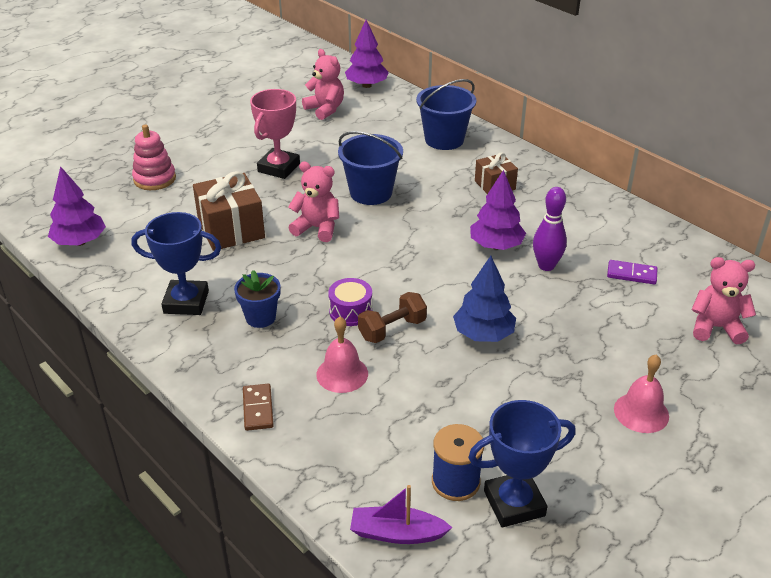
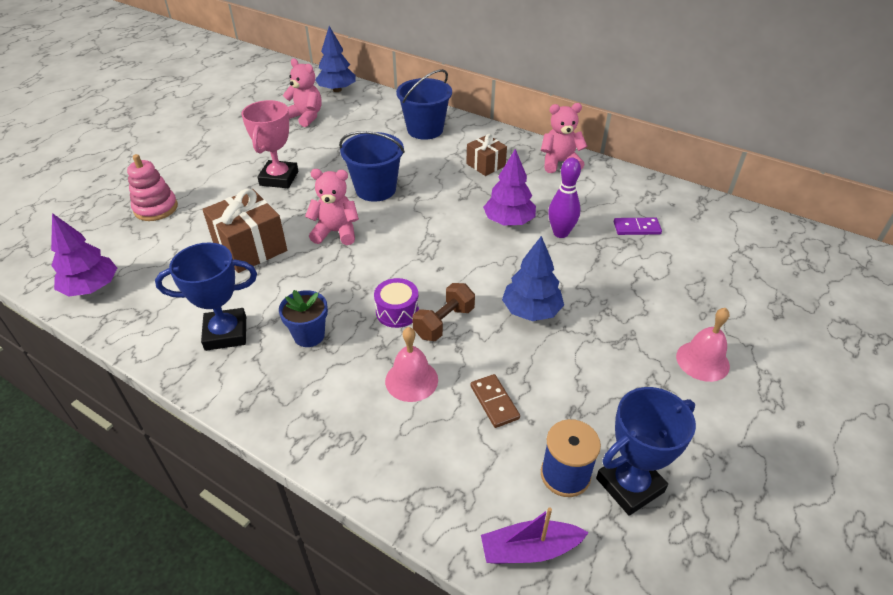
camera: 15 degrees left, 5 degrees up
(258, 409) = (338, 438): brown domino -> brown domino (494, 402)
(366, 85) = (337, 90): purple tree -> blue tree
(716, 327) = (728, 265): pink teddy bear -> pink teddy bear (559, 163)

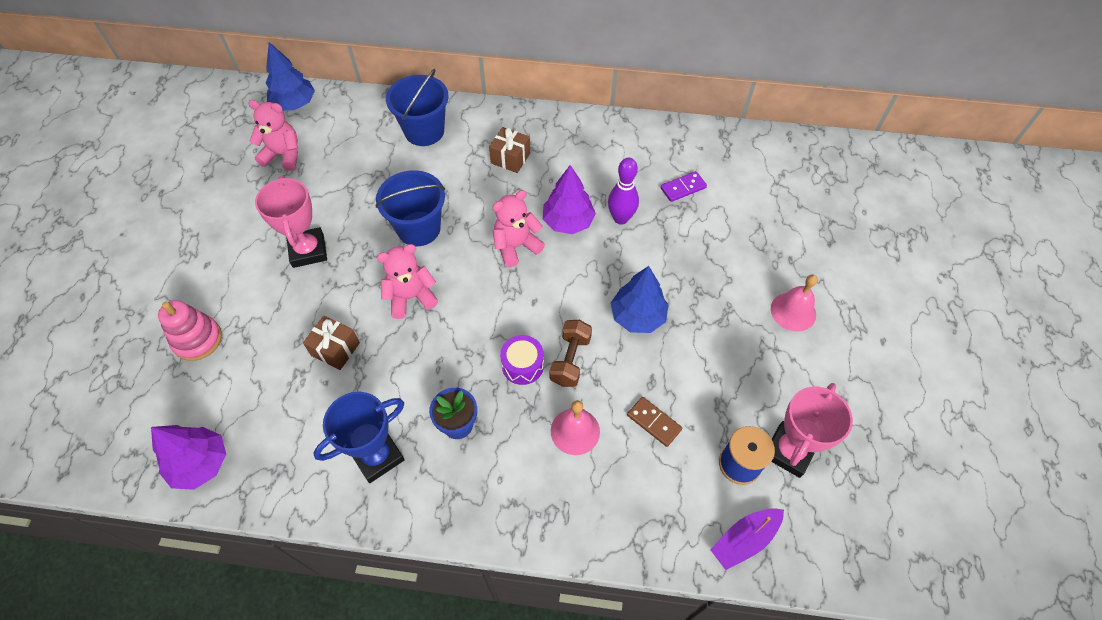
camera: 25 degrees left, 15 degrees up
(250, 247) = (335, 349): brown gift -> brown gift, size x0.60
(559, 163) = (579, 131): pink teddy bear -> pink teddy bear (516, 246)
(630, 485) = (789, 451): blue trophy -> pink trophy

